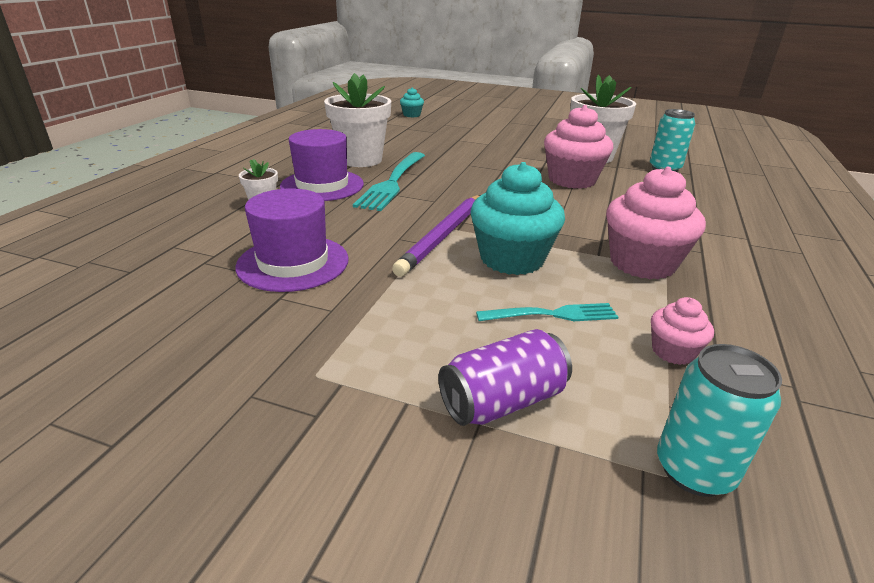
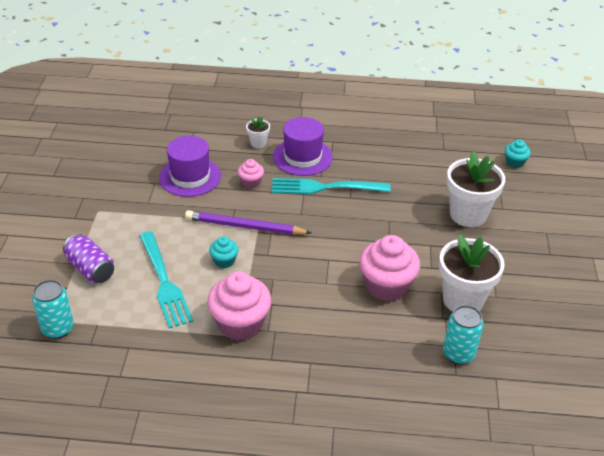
camera: 75 degrees right, 10 degrees up
(361, 160) = (364, 161): white flower pot -> white flower pot (468, 214)
(512, 259) = (224, 261): turquoise cupcake -> turquoise cupcake, size x0.50
(552, 314) = (164, 282): turquoise fork -> turquoise fork, size x1.68
(673, 351) = (140, 330): pink cupcake -> pink cupcake (251, 182)

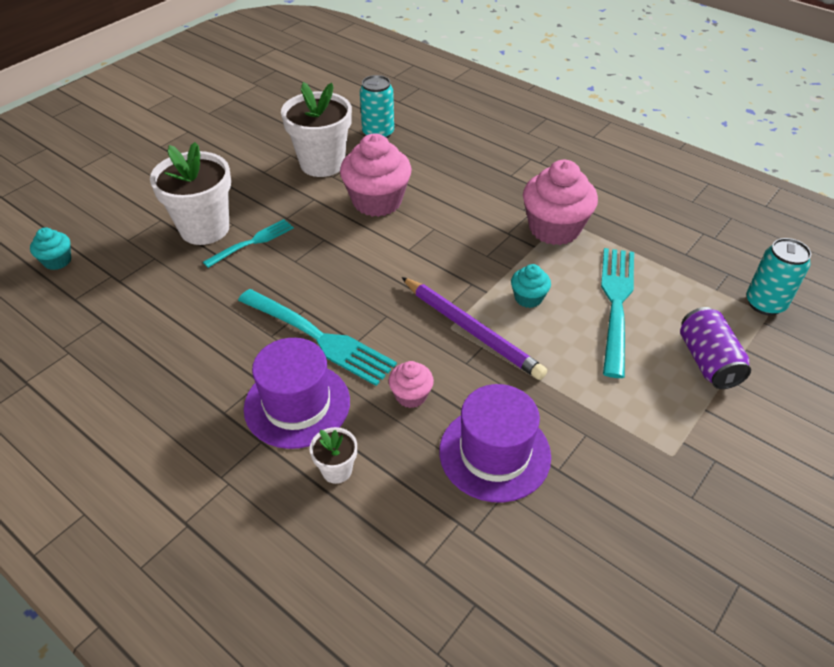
camera: 145 degrees left, 5 degrees up
(428, 219) = (252, 242): none -> turquoise fork

